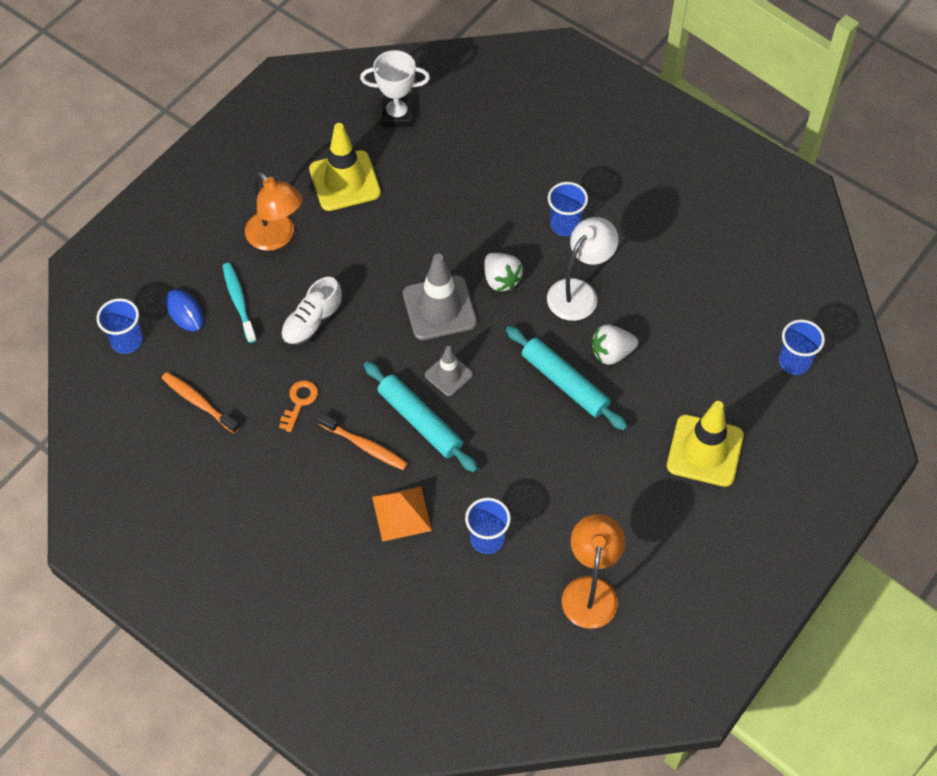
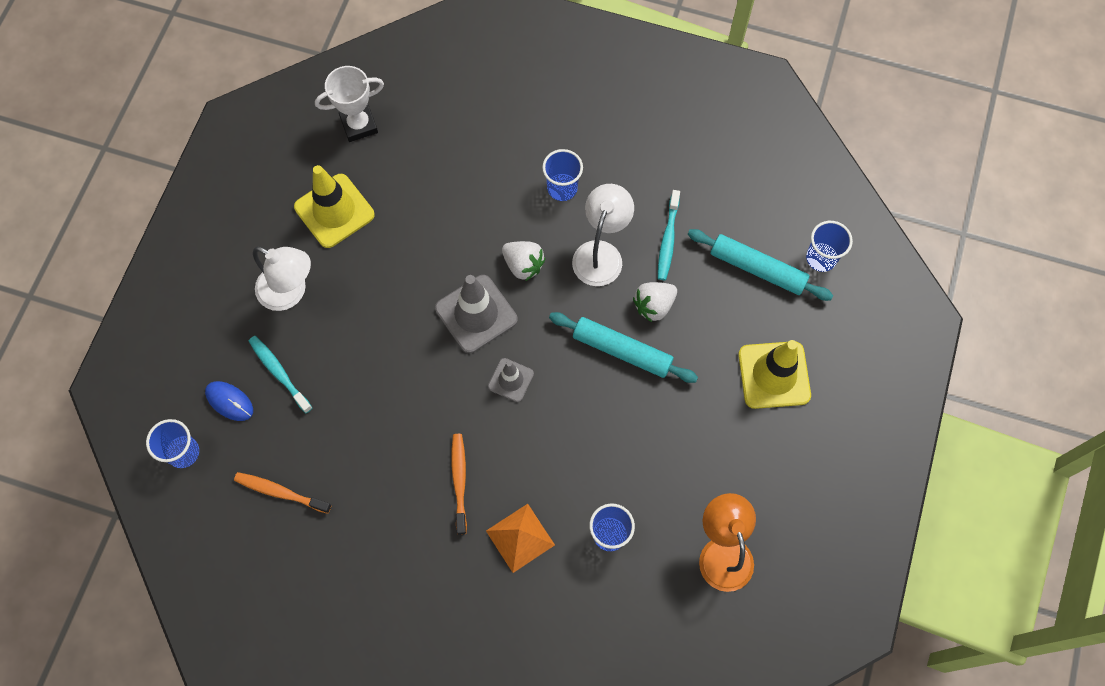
camera: 20 degrees left, 10 degrees up
(276, 237) = (290, 292): orange lamp -> white lamp
(299, 402) = (379, 457): orange key -> none
(312, 323) = (360, 371): white shoe -> none
(365, 446) = (459, 481): orange toothbrush -> orange toothbrush turned 105 degrees counterclockwise
(420, 421) = (501, 437): turquoise rolling pin -> turquoise rolling pin (757, 269)
(649, 300) = (668, 240): none -> turquoise toothbrush

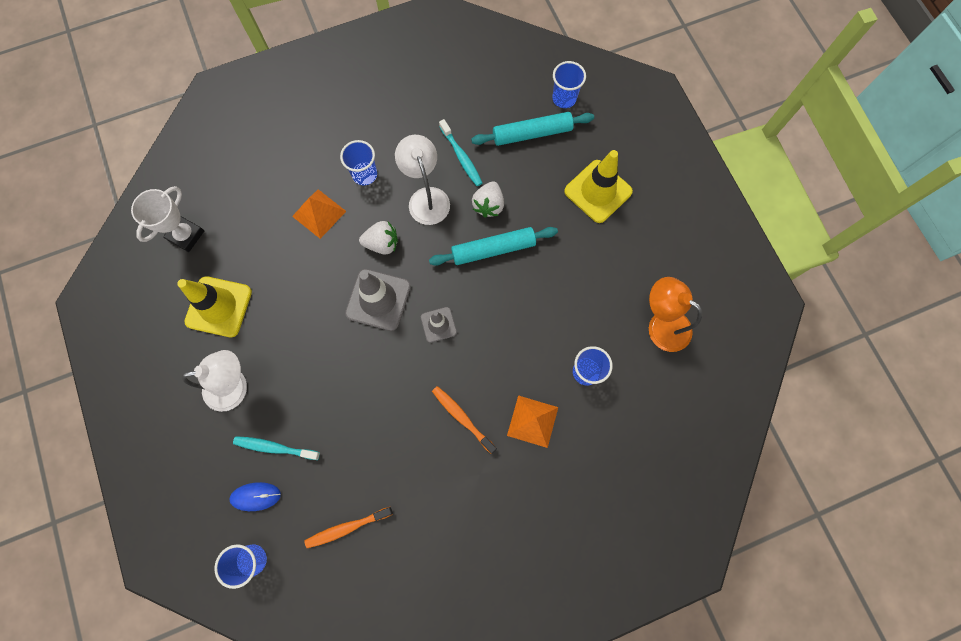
camera: 40 degrees left, 5 degrees up
(490, 193) = (319, 213): none -> orange pyramid

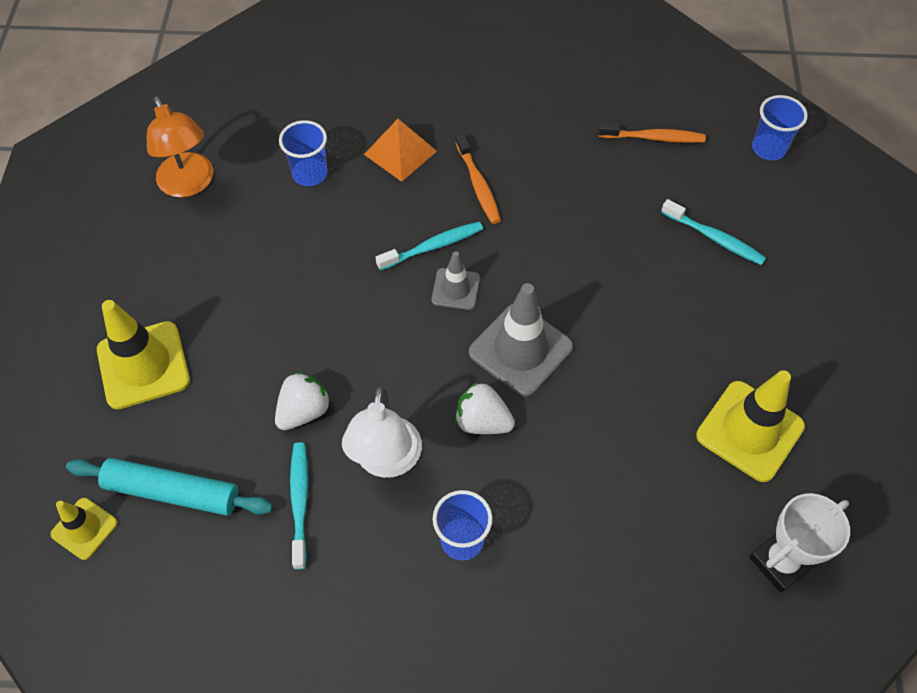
camera: 155 degrees left, 15 degrees down
(235, 386) = (749, 321): white lamp -> none
(256, 496) = (750, 201): blue mouse -> none
(319, 213) = (558, 507): orange pyramid -> none
(469, 350) = (433, 246): none -> turquoise toothbrush
(493, 249) = (333, 350): turquoise rolling pin -> none
(564, 98) = (84, 528): blue cup -> yellow traffic cone

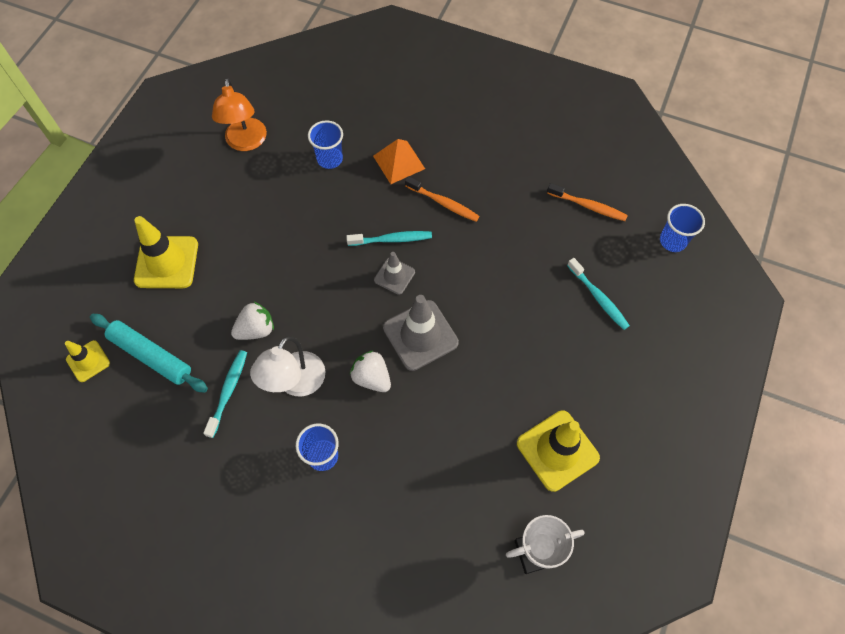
camera: 20 degrees right, 5 degrees up
(478, 185) = (443, 203): orange toothbrush -> orange toothbrush turned 60 degrees counterclockwise

